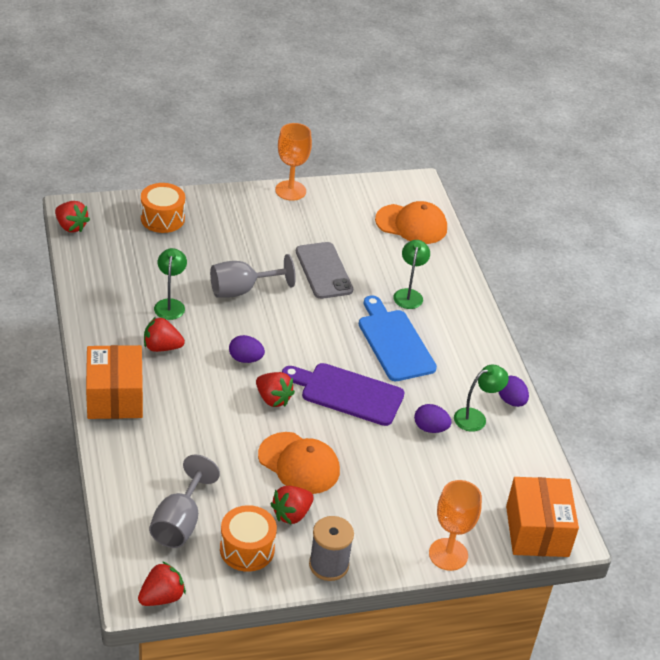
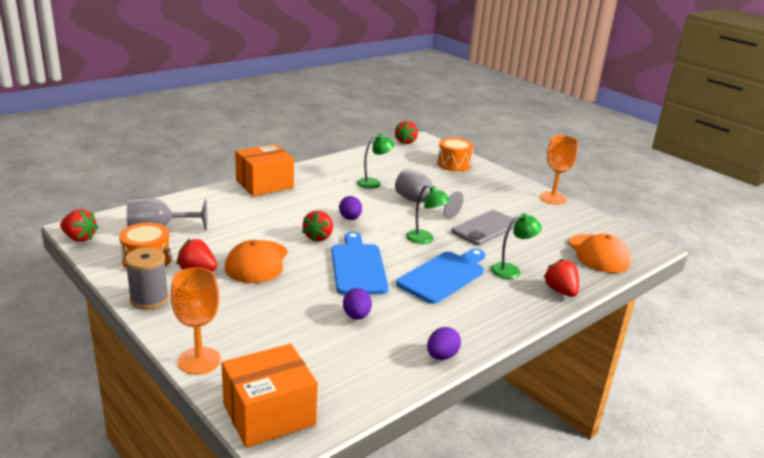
camera: 65 degrees right, 15 degrees down
(162, 347) = (328, 189): red strawberry -> red strawberry (560, 291)
(347, 393) = (358, 266): purple cutting board -> blue cutting board
(476, 417) = (396, 339): green lamp -> green lamp (425, 239)

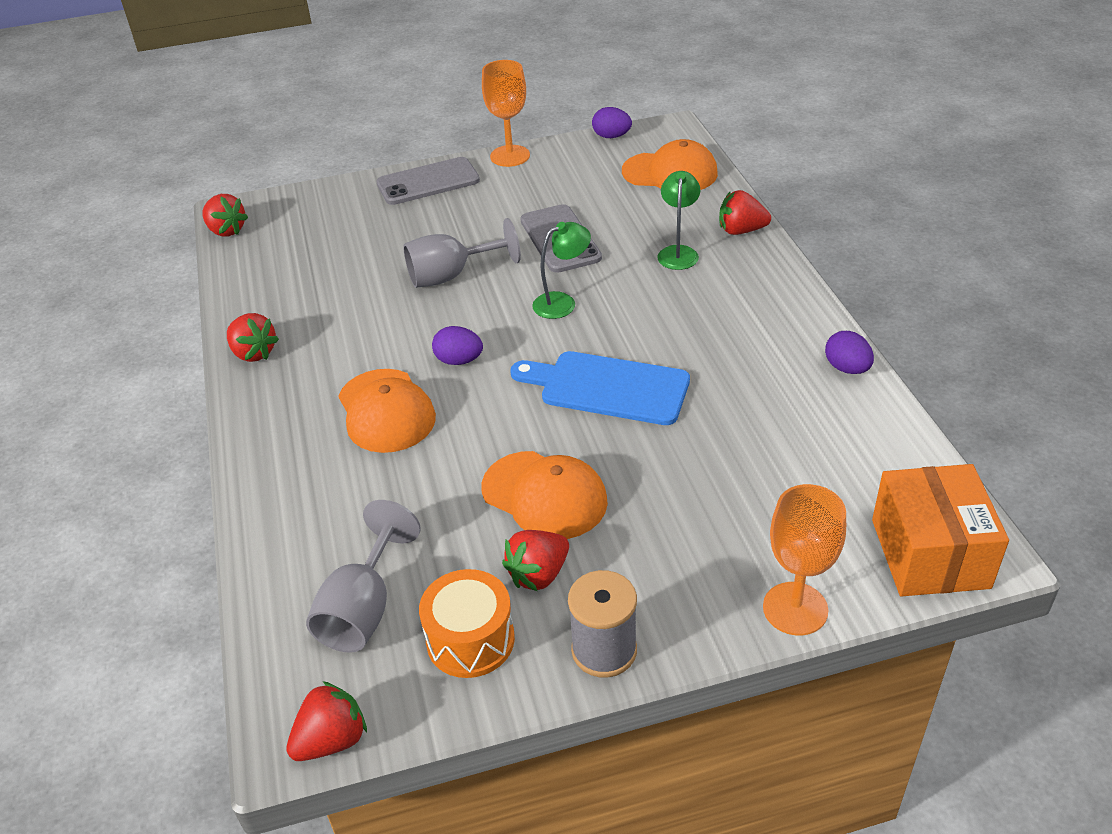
camera: 60 degrees left, 15 degrees up
(264, 184) = (271, 434): orange box -> none
(297, 207) = (386, 411): none -> orange cap
(318, 237) = (500, 409): red strawberry -> red strawberry (254, 353)
(356, 316) = (735, 420): purple egg -> purple egg (611, 136)
(373, 183) = (354, 305): green lamp -> none
(444, 275) = (666, 313): blue cutting board -> none
(454, 164) = (346, 207): orange drum -> none
(499, 180) = (428, 182): none -> grey phone

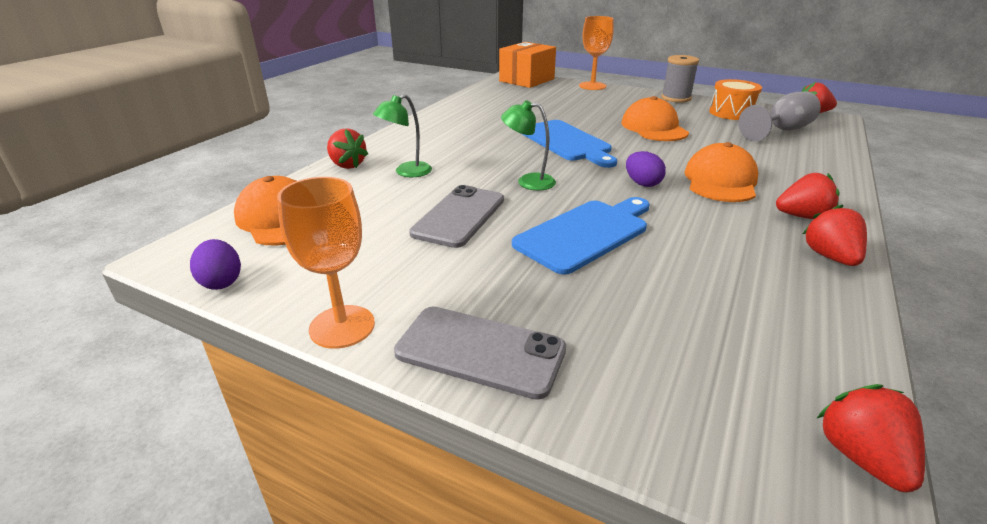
camera: 140 degrees left, 10 degrees down
(451, 276) = (585, 233): grey goblet -> blue cutting board
(538, 574) = (683, 115): red strawberry -> red strawberry (802, 216)
(847, 368) = (447, 110): purple egg -> none

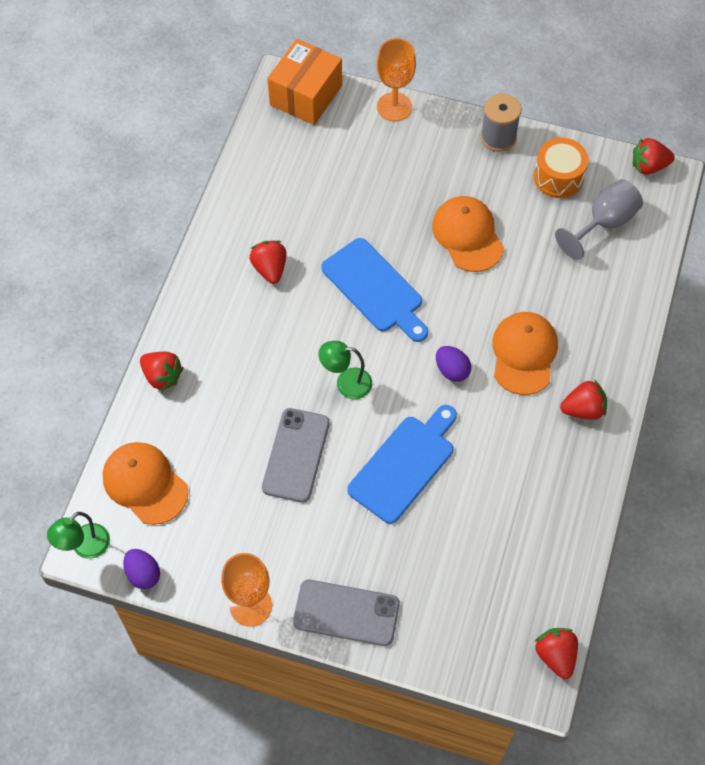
camera: 10 degrees left, 30 degrees up
(406, 172) = (226, 382): green lamp -> green lamp (85, 547)
(830, 257) = (589, 468): red strawberry -> red strawberry (270, 269)

